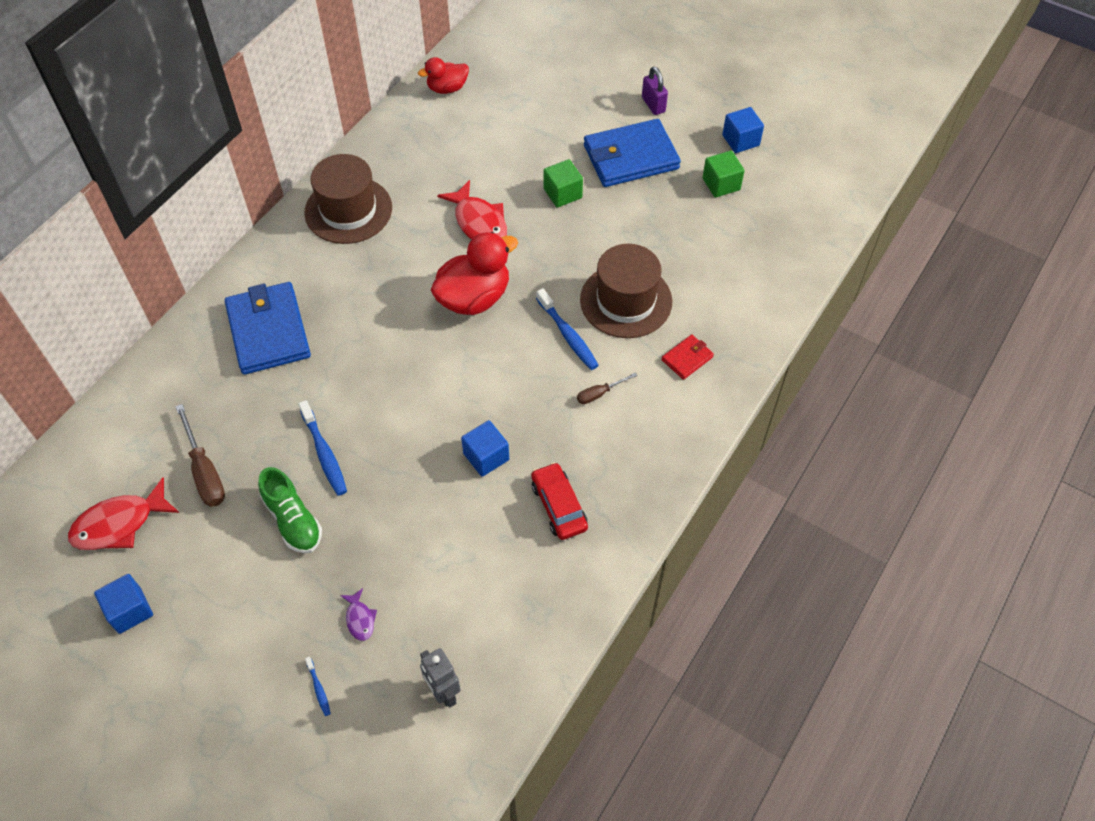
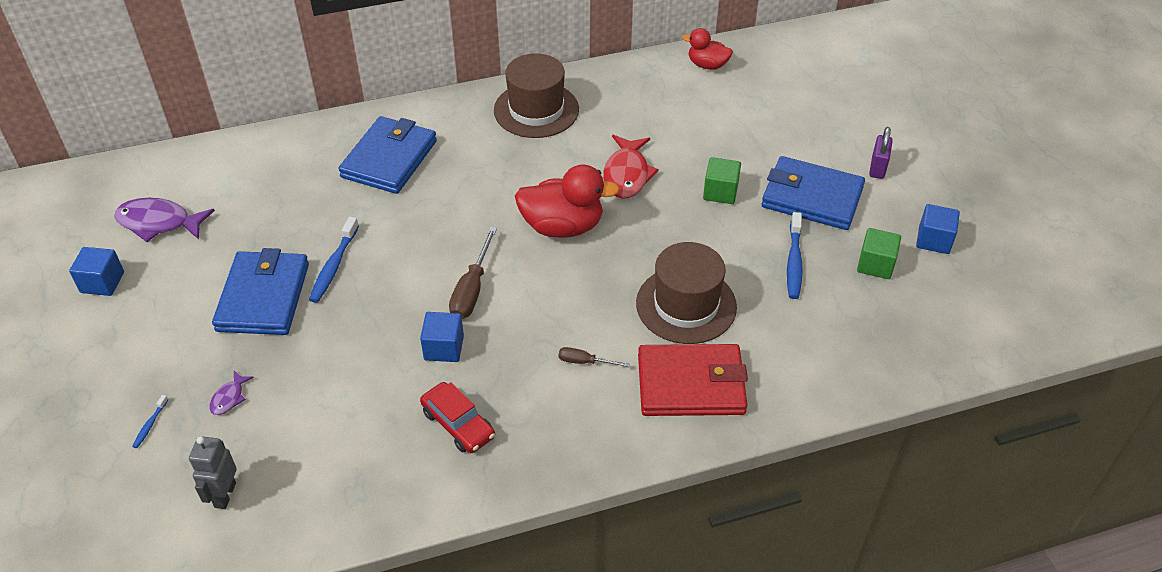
camera: 40 degrees right, 10 degrees down
(119, 524) = (159, 223): red fish -> purple fish
(205, 471) = (245, 225): brown screwdriver -> brown screwdriver (472, 289)
(293, 520) = (263, 297): green shoe -> blue wallet
(559, 506) = (458, 424): red car -> red car turned 120 degrees clockwise
(568, 335) = (607, 301): blue toothbrush -> blue toothbrush (794, 262)
(687, 358) = (691, 384): red wallet -> red wallet, size x2.16

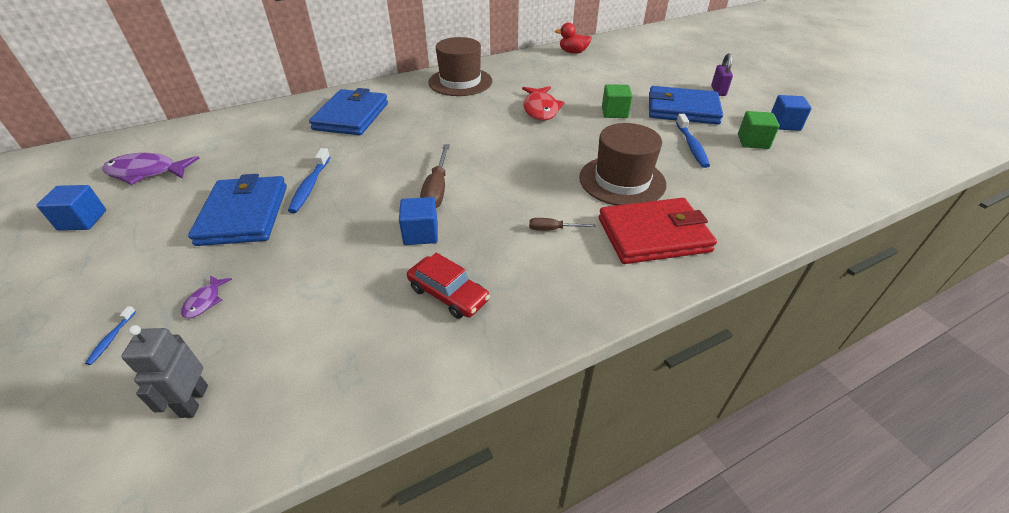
camera: 10 degrees left, 5 degrees down
(562, 226) = (501, 142): red duck -> none

